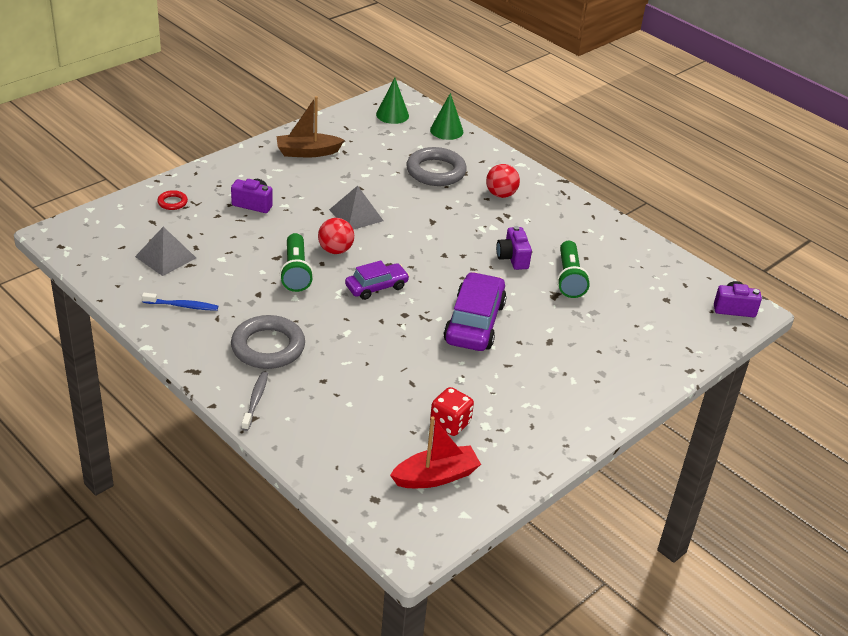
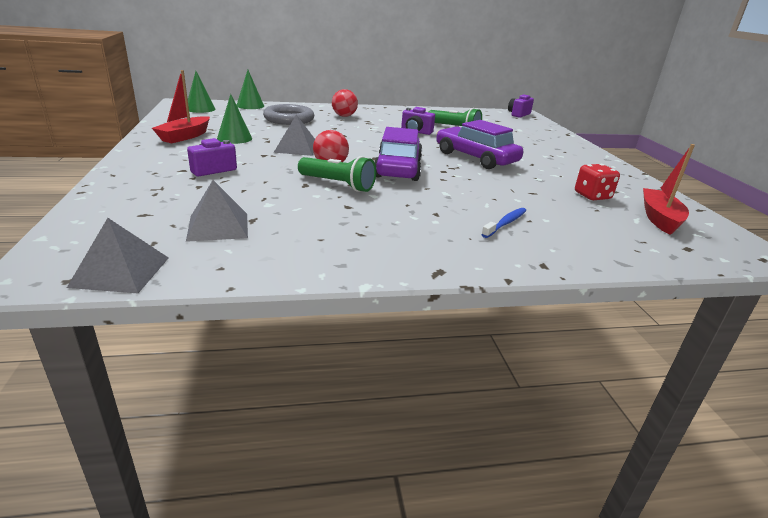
camera: 55 degrees left, 10 degrees down
(82, 256) = (120, 272): none -> grey pyramid
(172, 202) = (134, 196): red ring -> none
(182, 306) = (316, 244): blue toothbrush -> blue toothbrush (505, 223)
(255, 400) = (515, 255): grey toothbrush -> none
(268, 347) = (434, 226): grey ring -> none
(307, 152) = (185, 136): brown boat -> red boat
(337, 175) = (234, 138): none -> green cone
(376, 287) = (398, 168): purple car -> purple car, size x1.65

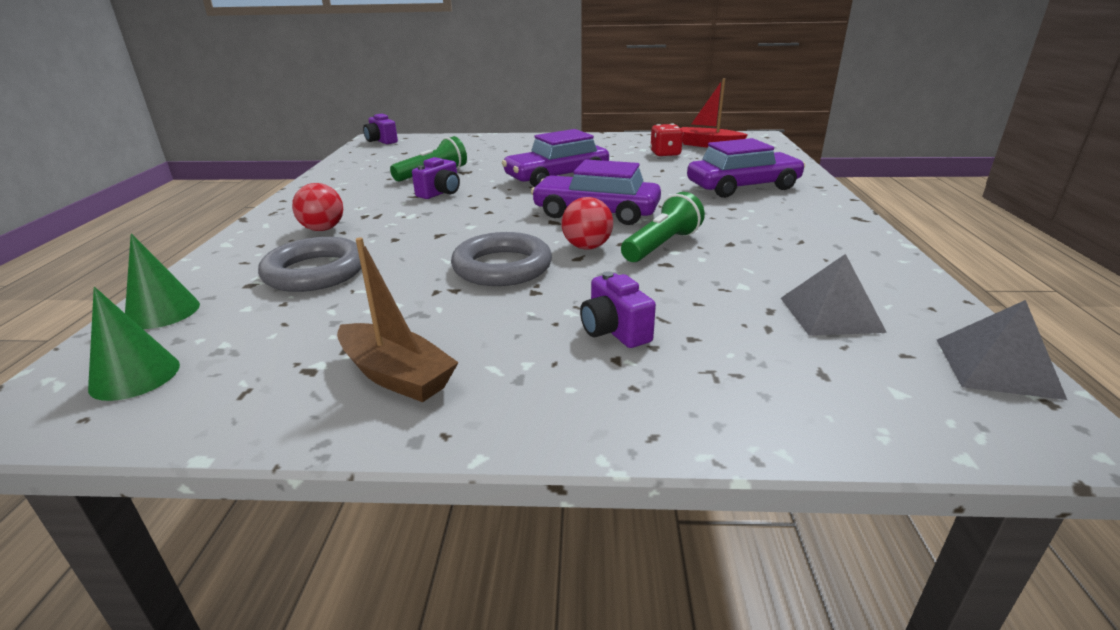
camera: 75 degrees left, 0 degrees up
(185, 136) = (396, 375): red boat -> brown boat
(234, 138) = (429, 319): green cone -> none
(297, 148) = (502, 267): grey pyramid -> grey ring
(505, 223) = (743, 187): blue toothbrush -> purple car

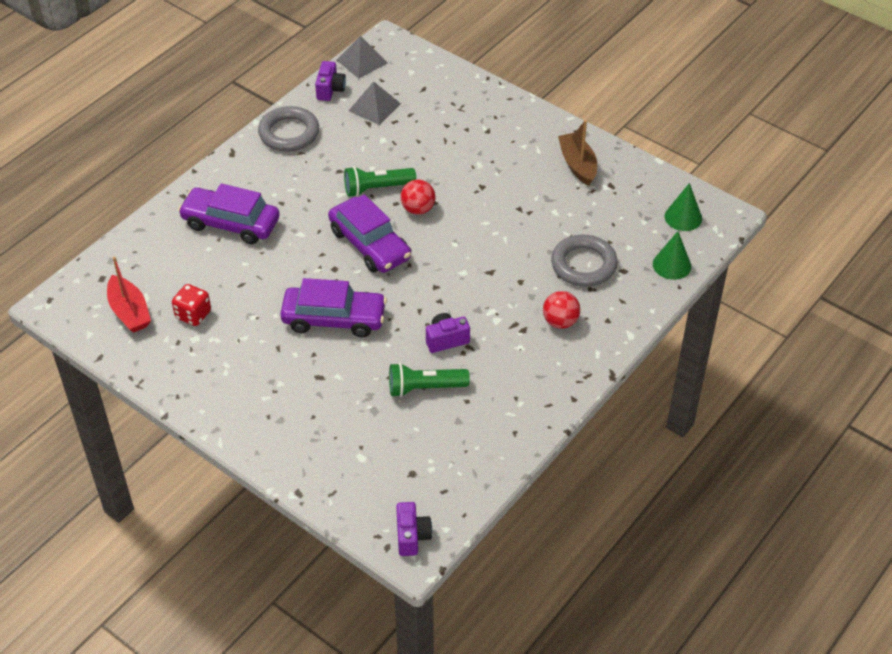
camera: 145 degrees left, 20 degrees up
(502, 267) = (480, 215): grey ring -> grey ring (289, 133)
(614, 331) = (473, 144): purple camera -> purple camera (330, 89)

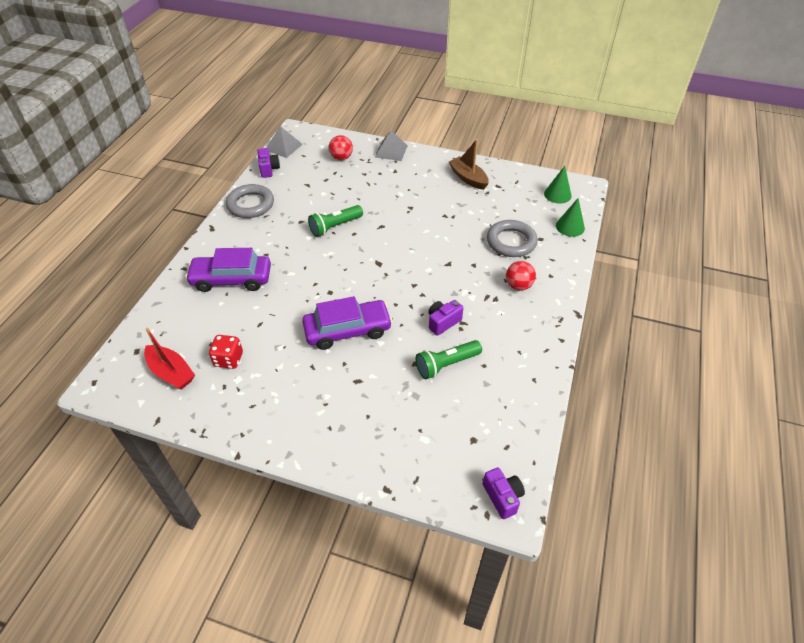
camera: 20 degrees left, 0 degrees up
(369, 244) = (349, 267): purple car -> none
(374, 107) = (306, 173): grey pyramid -> grey pyramid (391, 151)
(418, 209) = (372, 233): red ball -> red ball (341, 158)

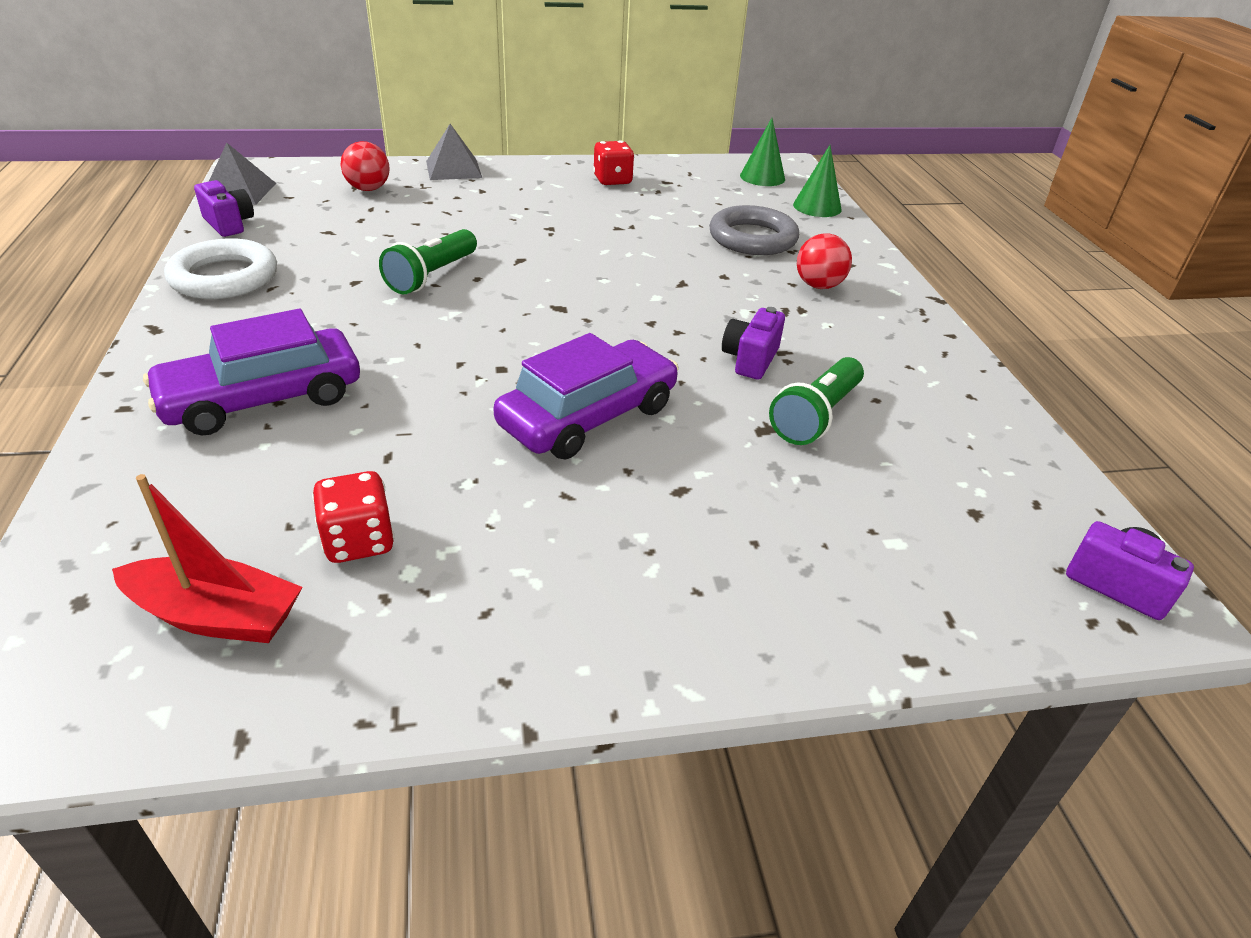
camera: 30 degrees left, 10 degrees down
(250, 204) = (224, 277): grey ring -> white ring
(468, 178) = (612, 180): brown boat -> red dice

